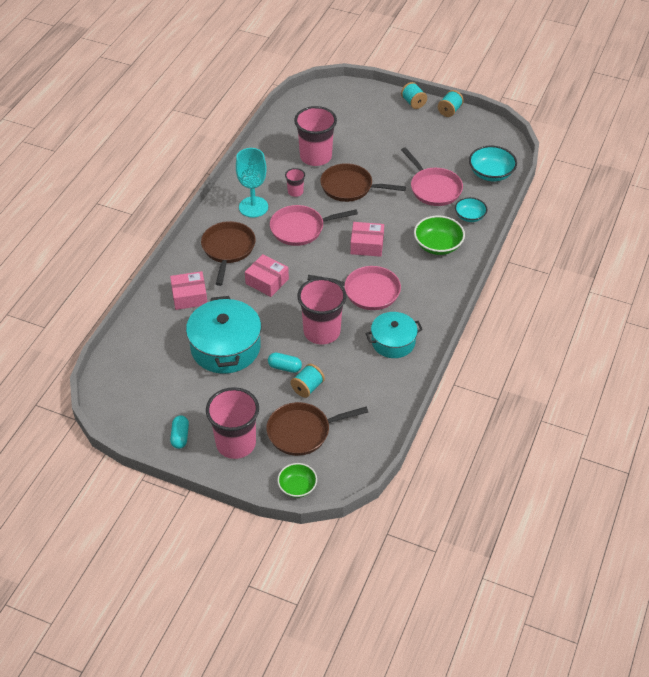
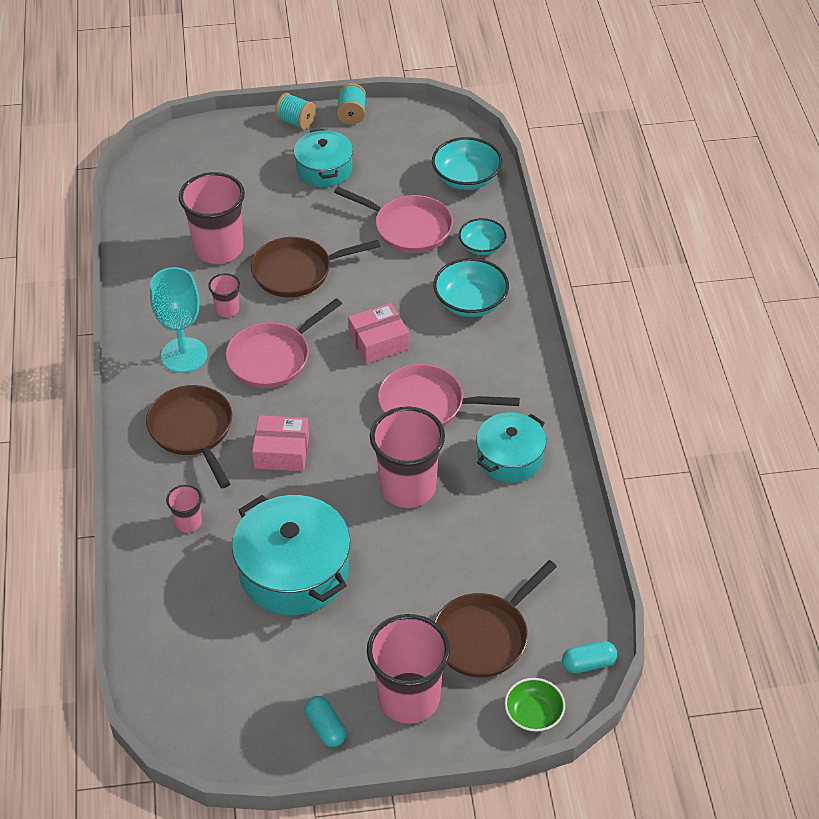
camera: 30 degrees left, 0 degrees up
(189, 296) = (188, 522): pink box -> pink cup
(285, 367) = (395, 560): turquoise capsule -> turquoise capsule (588, 664)
(307, 387) = (446, 573): turquoise spool -> none
(367, 291) = (427, 405): pink pan -> pink pan turned 150 degrees counterclockwise
(409, 136) = (324, 169): none -> turquoise pot
(438, 245) = (470, 302): green bowl -> turquoise bowl

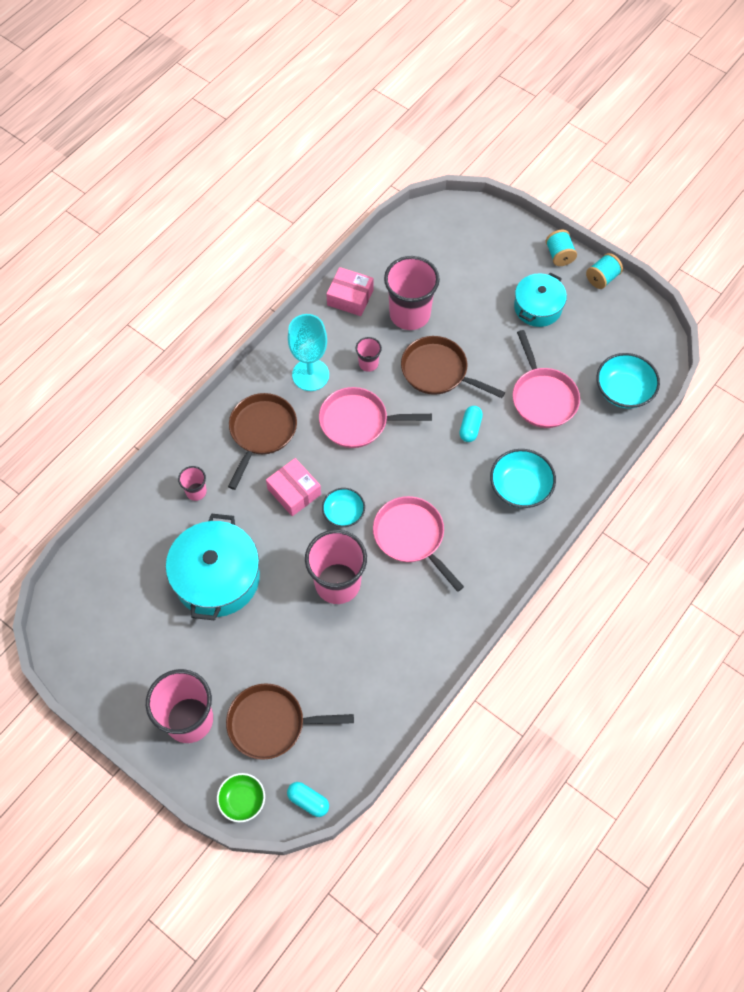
camera: 45 degrees right, 15 degrees up
(325, 727) = (128, 692): turquoise capsule -> turquoise capsule (470, 428)
(378, 342) = (432, 466): pink box -> pink box (350, 297)
(482, 246) = (575, 451): turquoise bowl -> turquoise bowl (343, 513)
(510, 458) = (419, 620): turquoise pot -> none

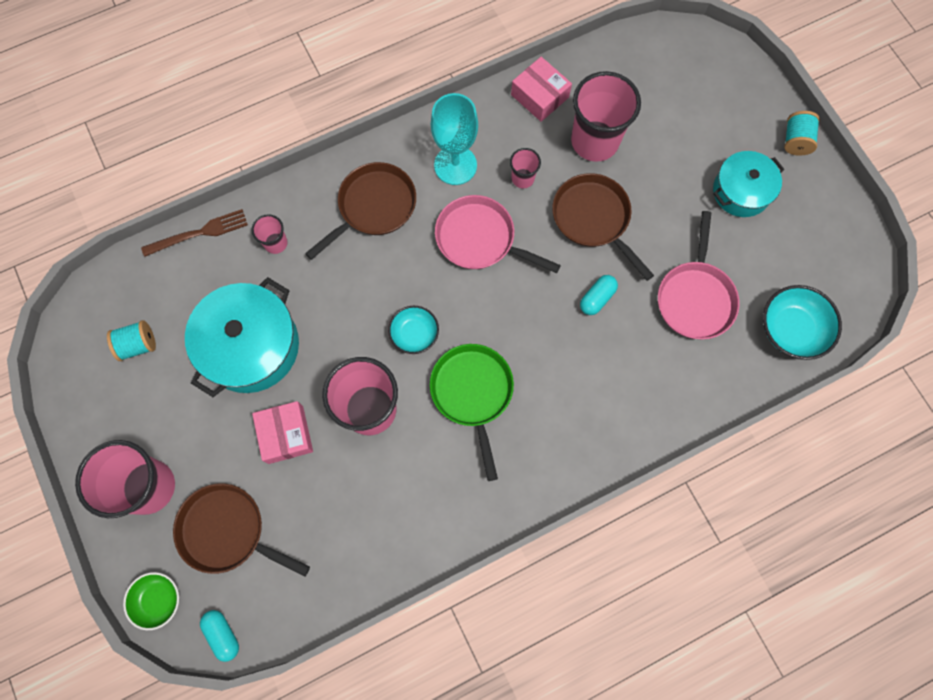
camera: 25 degrees right, 10 degrees up
(128, 510) = (199, 233): none -> brown fork
(294, 491) = (375, 287): pink box -> pink box (286, 434)
(411, 537) = (472, 393): pink pan -> green pan
(520, 487) = (618, 390): turquoise bowl -> none
(602, 278) = (832, 187): turquoise spool -> turquoise spool (138, 345)

